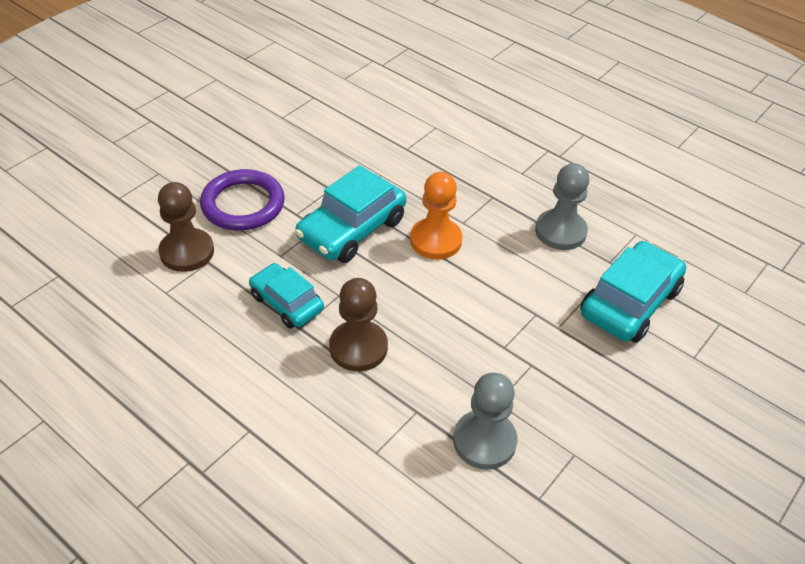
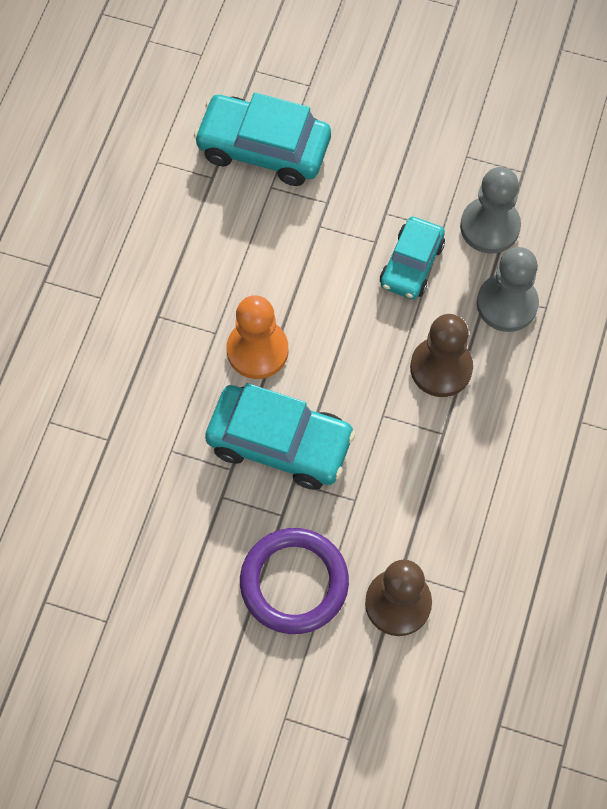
camera: 110 degrees left, 20 degrees up
(286, 303) = (418, 461): turquoise car -> turquoise car (411, 264)
(560, 231) = (186, 233): grey pawn -> grey pawn (507, 304)

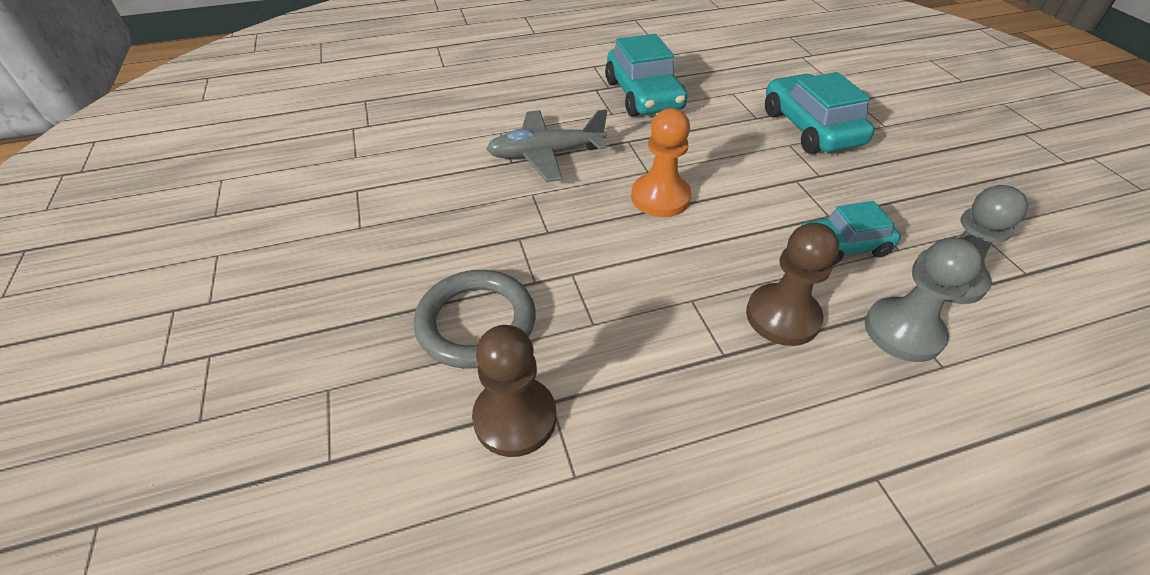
camera: 55 degrees right, 20 degrees down
(121, 402) = (546, 154): none -> grey plane
(280, 443) = (597, 247): turquoise car -> turquoise car (643, 95)
(294, 582) = (476, 322): purple ring -> grey ring

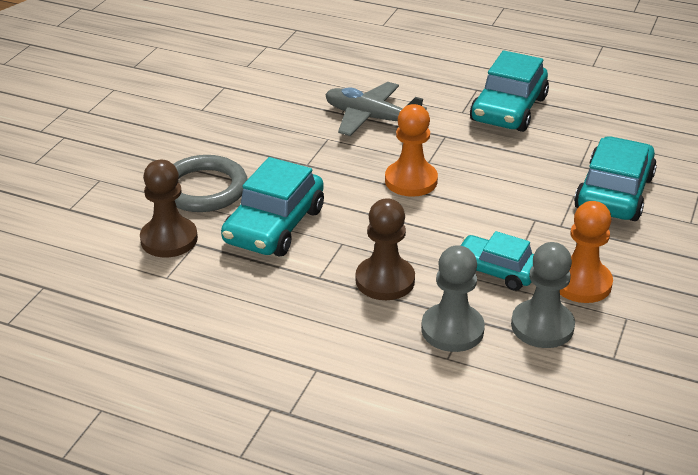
camera: 40 degrees right, 10 degrees down
(606, 321) = (274, 226): none -> turquoise car
(908, 218) = (581, 283): none -> orange pawn

